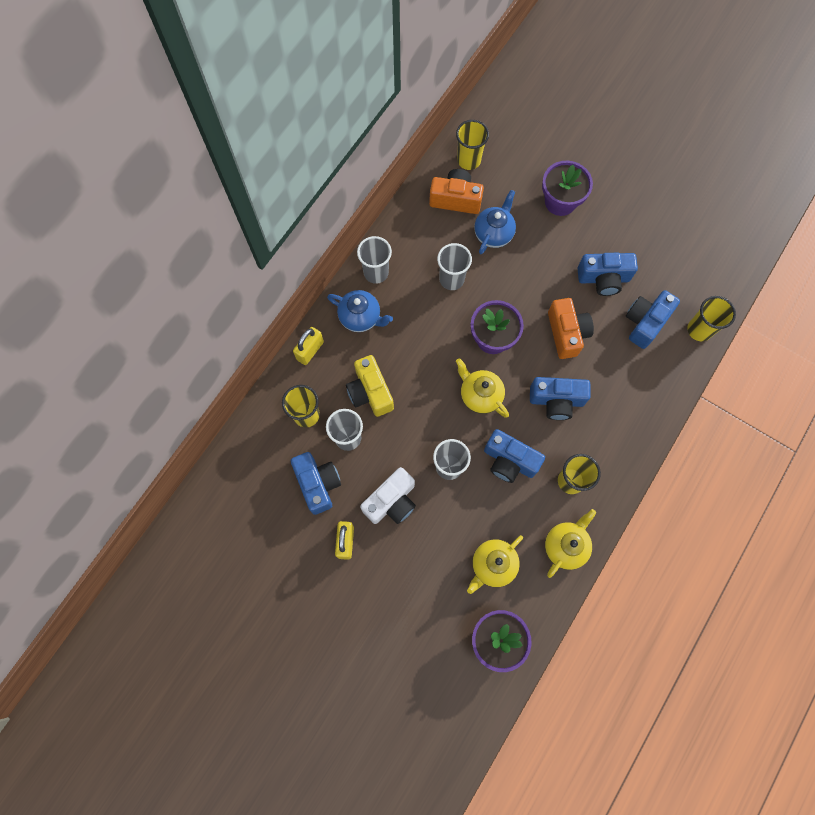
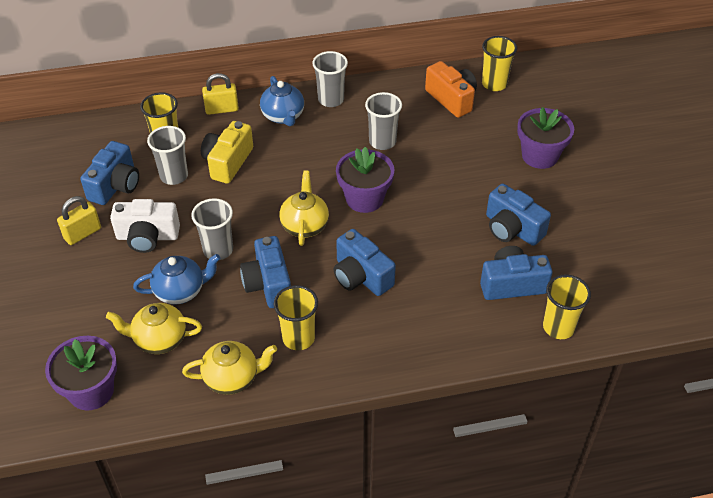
camera: 45 degrees right, 25 degrees down
(494, 233) = (455, 138): blue teapot -> blue teapot (180, 291)
(566, 333) = (430, 240): orange camera -> none

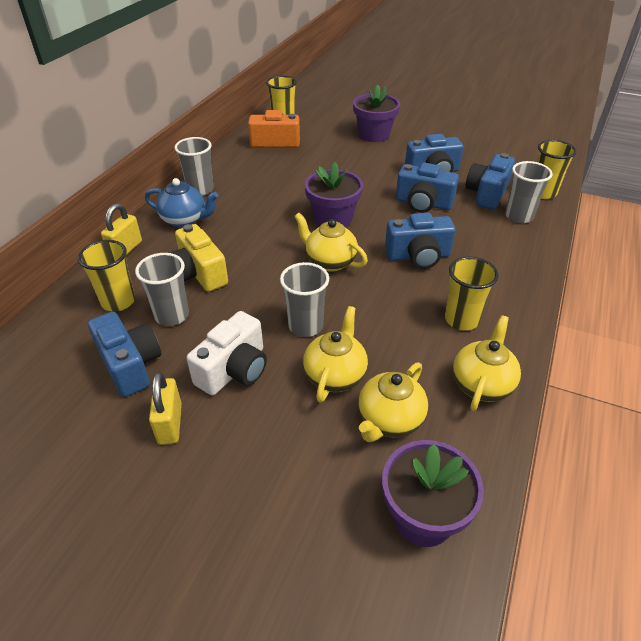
camera: 55 degrees left, 5 degrees down
(180, 291) = (335, 375): blue teapot -> yellow teapot
(268, 284) = (380, 311): blue camera -> blue camera (423, 203)
(382, 142) = (280, 186): grey cup -> grey cup (519, 216)

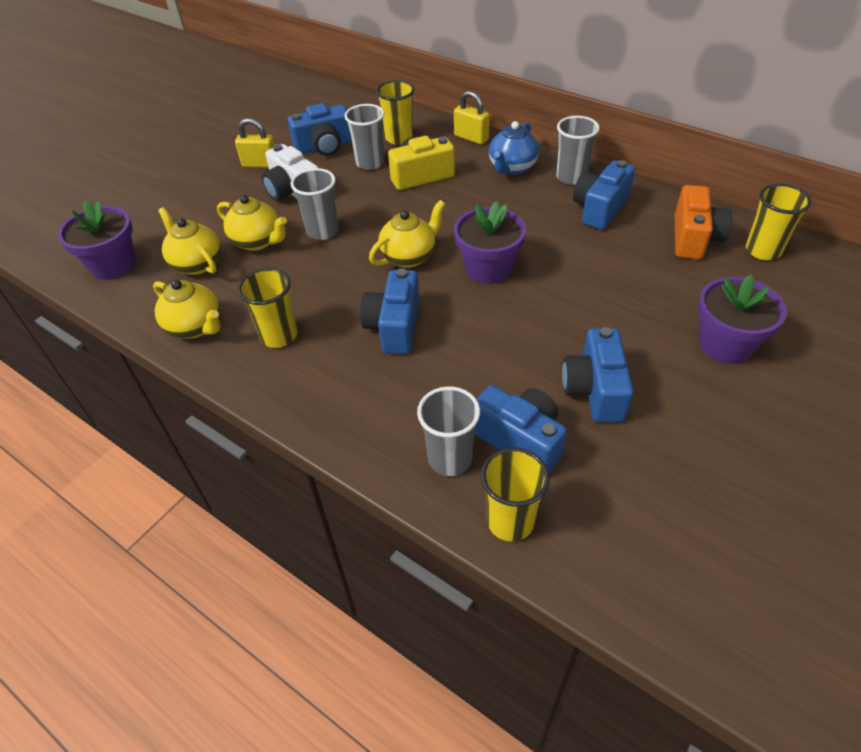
camera: 105 degrees right, 5 degrees up
(423, 203) = (507, 357): blue camera -> blue camera (600, 209)

